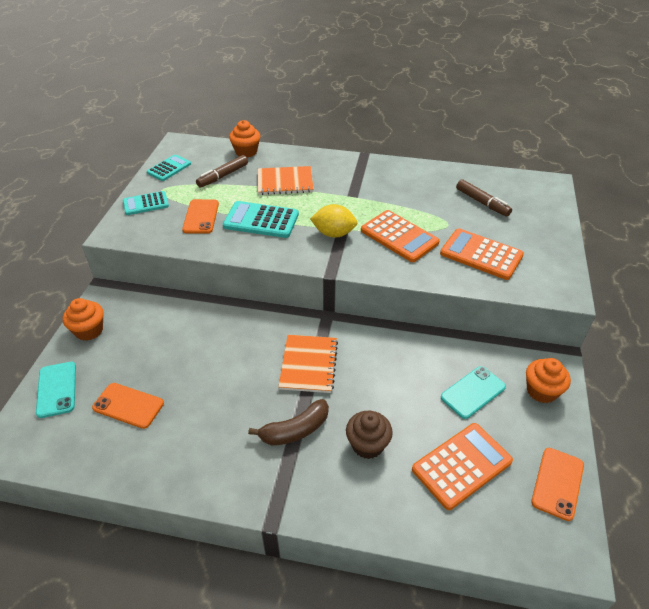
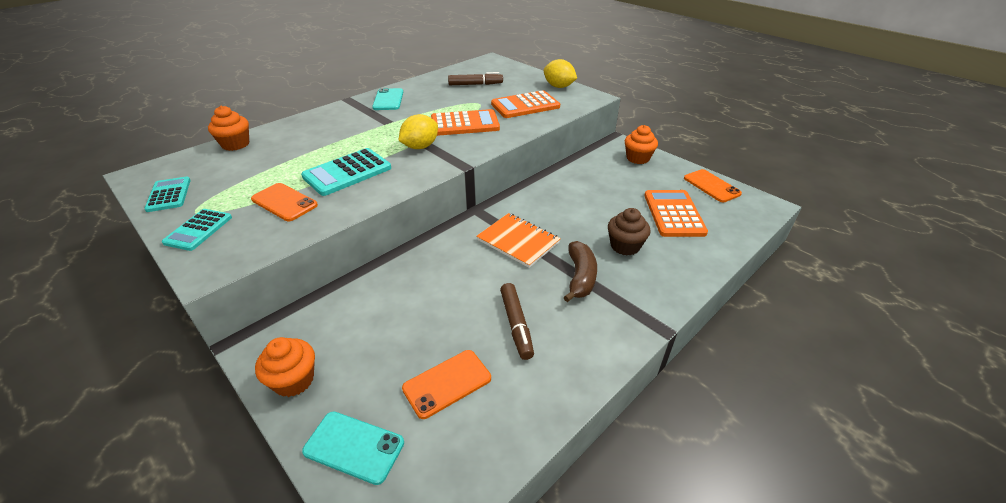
camera: 55 degrees left, 5 degrees down
(223, 176) = (246, 169): brown marker -> brown marker (516, 325)
(285, 182) = (317, 142): orange notebook -> none
(473, 392) = (616, 182): turquoise phone -> turquoise phone (388, 100)
(555, 257) = (558, 87): none -> yellow lemon

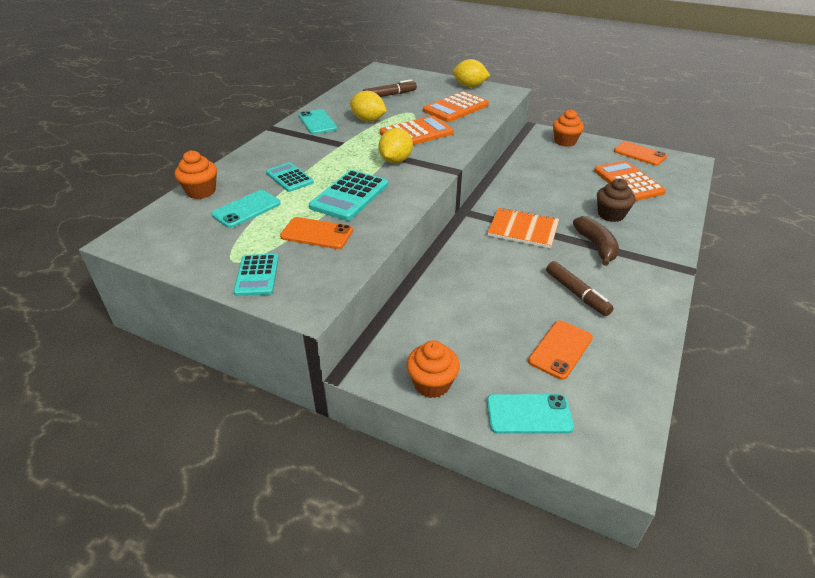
camera: 20 degrees left, 0 degrees up
(169, 195) = (184, 251): turquoise calculator -> turquoise calculator (289, 178)
(253, 167) = (246, 209): none -> turquoise phone
(433, 105) = (368, 120): none -> yellow lemon

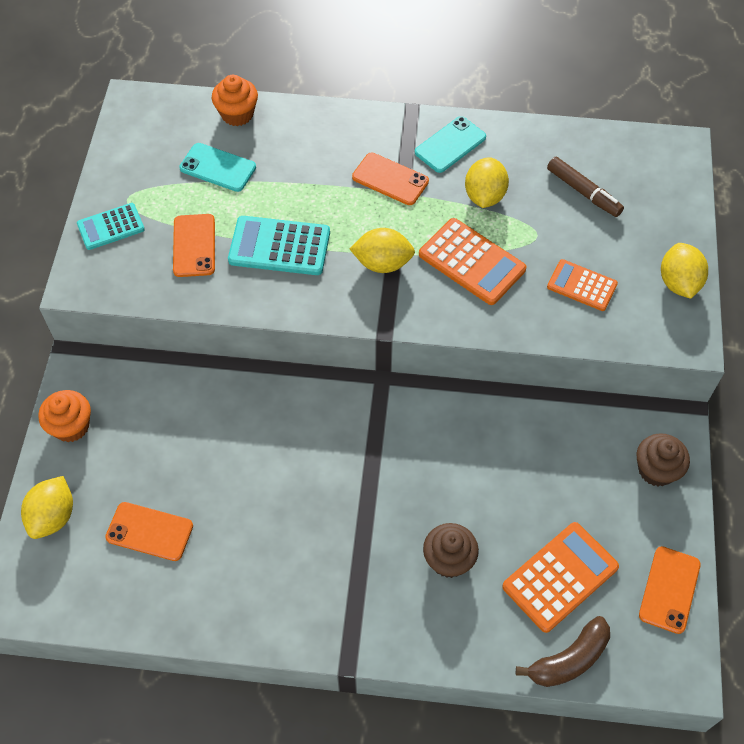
camera: 70 degrees right, 20 degrees up
(289, 178) = (296, 176): turquoise calculator -> none
(326, 145) = (390, 179): none -> orange phone
(456, 108) = (581, 286): orange calculator -> orange calculator, size x0.64
(523, 229) = (366, 455): orange notebook -> none
(529, 414) = (53, 516): turquoise phone -> yellow lemon
(565, 141) = (656, 470): orange cupcake -> brown cupcake
(577, 293) = (251, 536): brown marker -> none
(596, 246) = (360, 548): brown banana -> brown banana (569, 659)

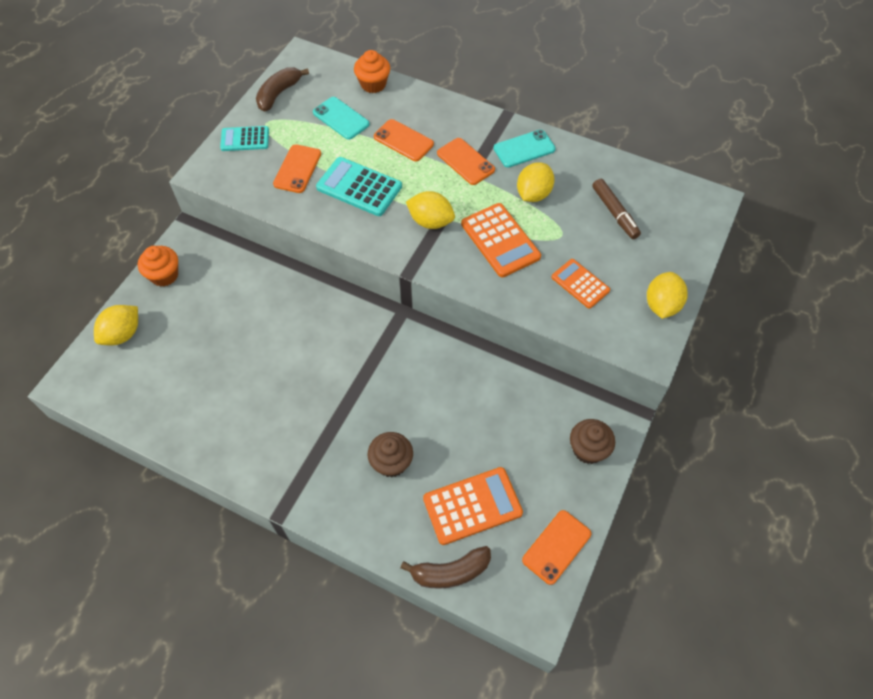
camera: 20 degrees right, 0 degrees up
(126, 158) = (279, 94): none -> brown banana
(149, 531) = (183, 367): orange phone -> orange phone (403, 140)

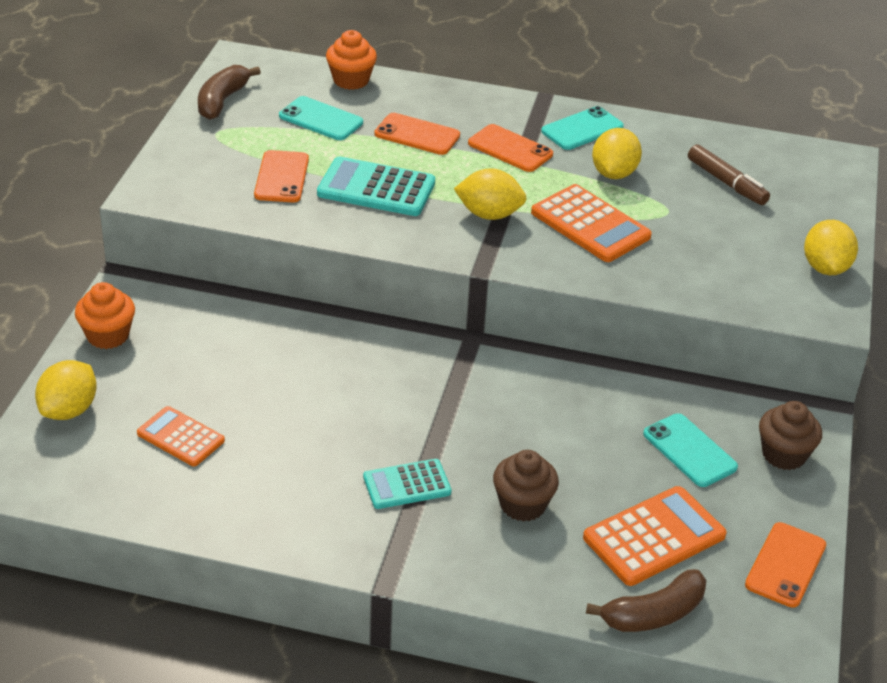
camera: 15 degrees left, 20 degrees down
(245, 139) = (193, 152): turquoise calculator -> turquoise calculator (407, 485)
(522, 435) = (689, 450): none -> turquoise phone
(580, 284) = (713, 258): orange calculator -> orange calculator (180, 437)

